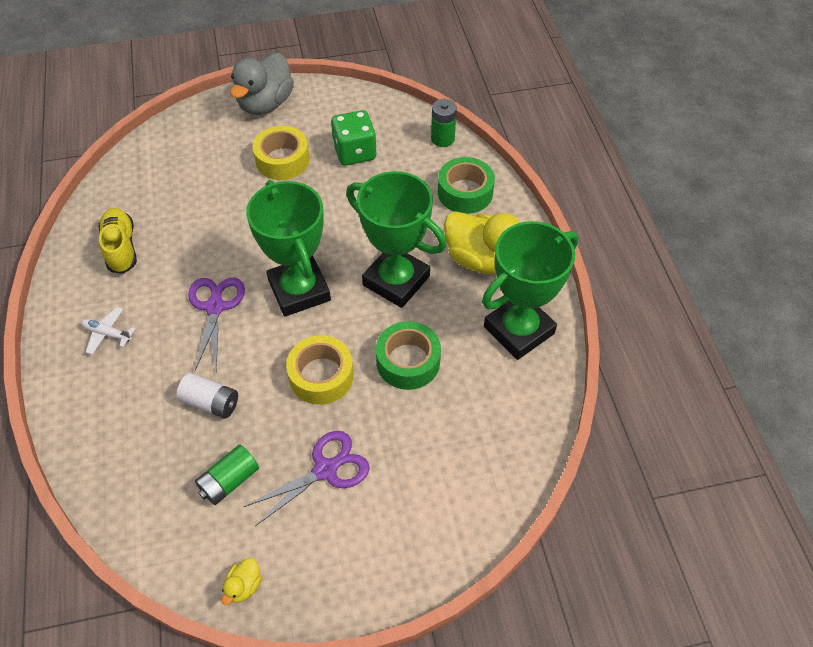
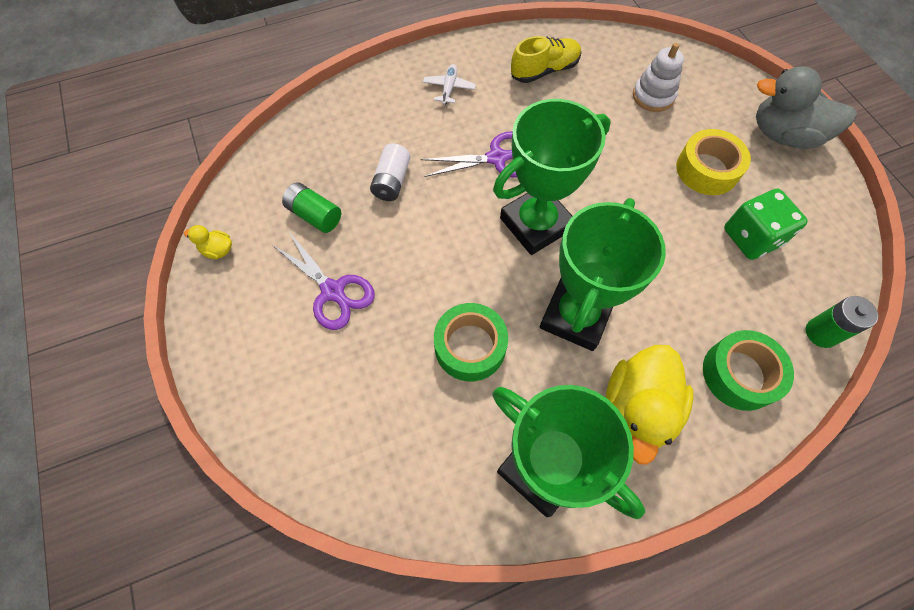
camera: 80 degrees right, 10 degrees up
(189, 174) = (653, 96): none -> white stacking toy
(321, 376) = (436, 266): yellow tape -> none

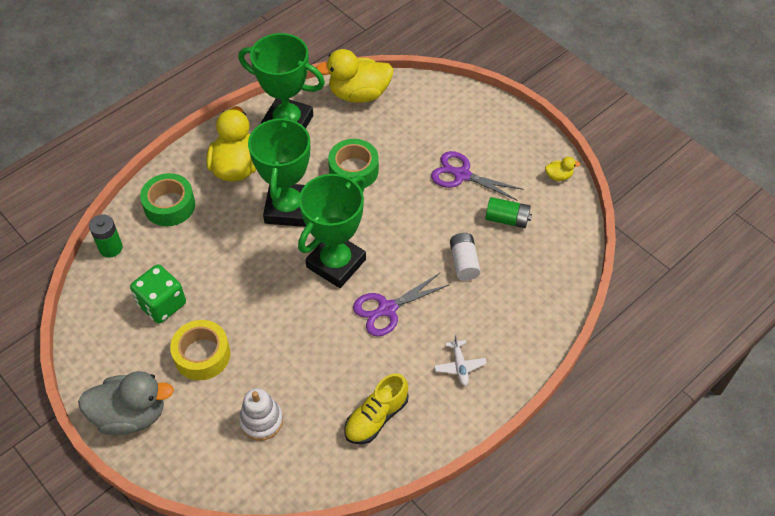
camera: 160 degrees right, 10 degrees down
(409, 492) = (359, 94): none -> yellow duck

